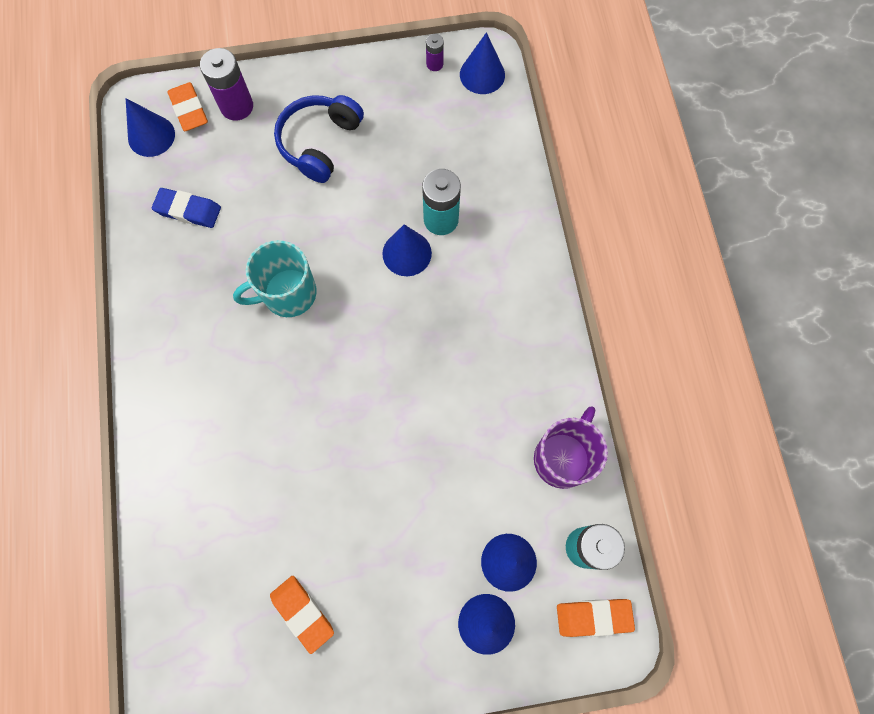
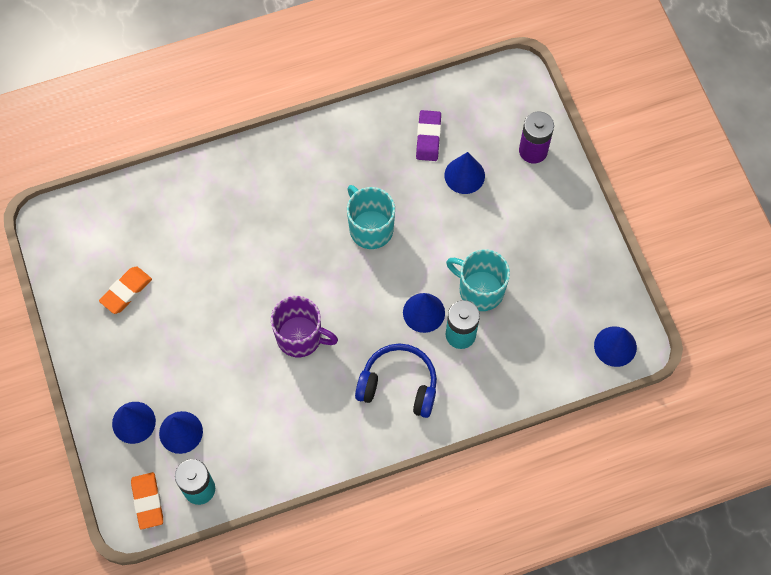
camera: 80 degrees right, 5 degrees down
(151, 136) = (490, 93): blue cone -> blue cone (464, 175)
(188, 210) = (428, 137): blue eraser -> purple eraser
(189, 110) = (521, 115): orange eraser -> none
(320, 143) = (512, 223): blue headphones -> blue headphones (398, 385)
(392, 190) = (480, 290): none -> turquoise mug
(434, 64) = (616, 303): purple battery -> none
(562, 457) = (268, 463): purple mug -> purple mug (300, 337)

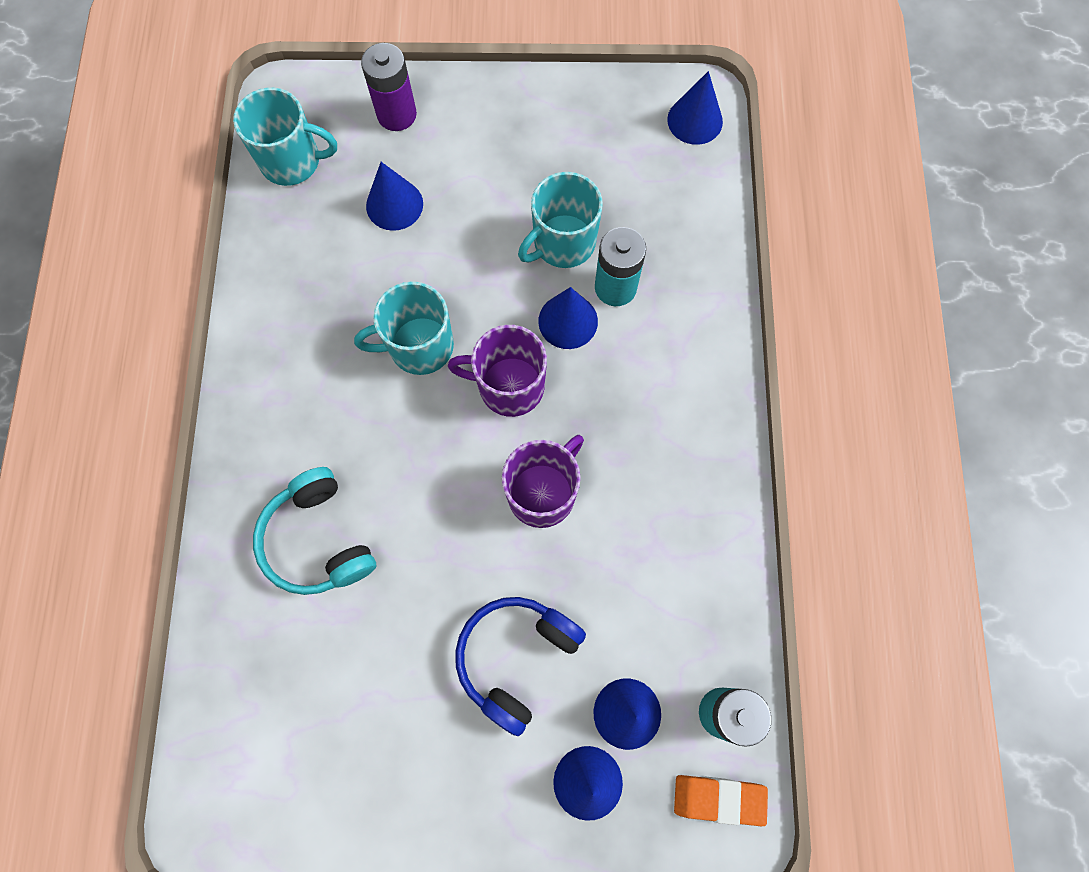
camera: 70 degrees left, 5 degrees up
(126, 291) = (372, 729): orange eraser -> none
(225, 219) = (318, 540): none -> turquoise headphones
(364, 292) = (509, 386): none -> purple mug
(398, 385) = (659, 387): blue headphones -> blue headphones (516, 658)
(428, 137) = (319, 229): purple eraser -> none
(470, 102) = (292, 161): none -> turquoise mug

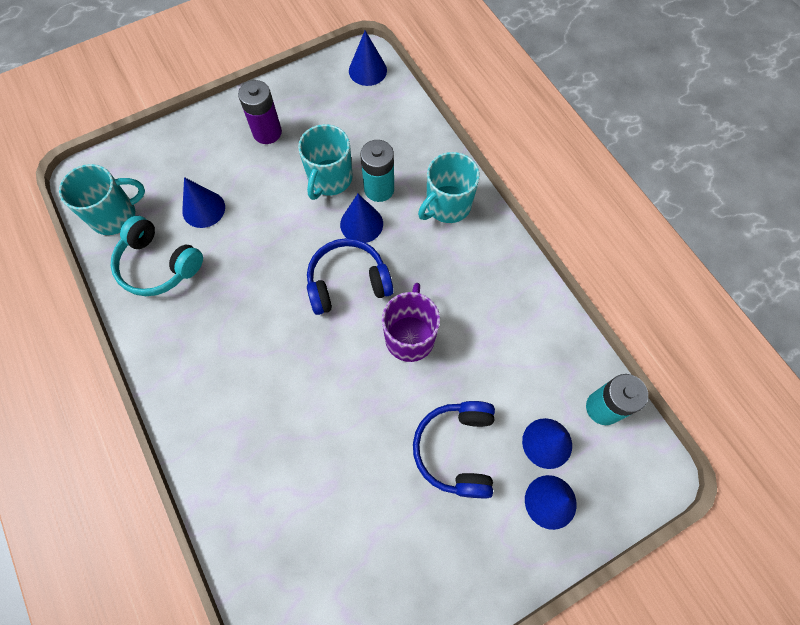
camera: 30 degrees left, 5 degrees down
(318, 540) = (278, 450): turquoise headphones -> turquoise headphones (158, 265)
(397, 114) = (172, 153): purple battery -> purple battery (267, 132)
(419, 346) = (273, 288): turquoise mug -> turquoise mug (447, 205)
(509, 386) = (348, 282): purple mug -> blue headphones
(719, 799) = (634, 462): orange eraser -> none

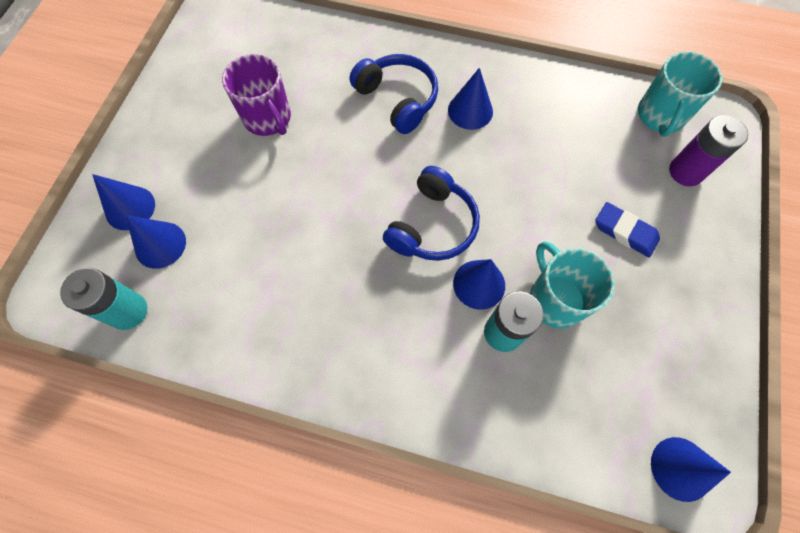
camera: 135 degrees right, 0 degrees up
(158, 265) = (580, 114): turquoise headphones -> none
(203, 209) = (611, 178): blue cone -> blue cone (470, 111)
(243, 175) = (625, 232): none -> blue eraser
(267, 132) = (664, 290): purple battery -> purple battery (686, 172)
(410, 336) = (339, 229): purple mug -> purple mug (268, 118)
(447, 205) = (425, 377): turquoise mug -> none
(457, 450) = (229, 184): blue headphones -> blue headphones (397, 99)

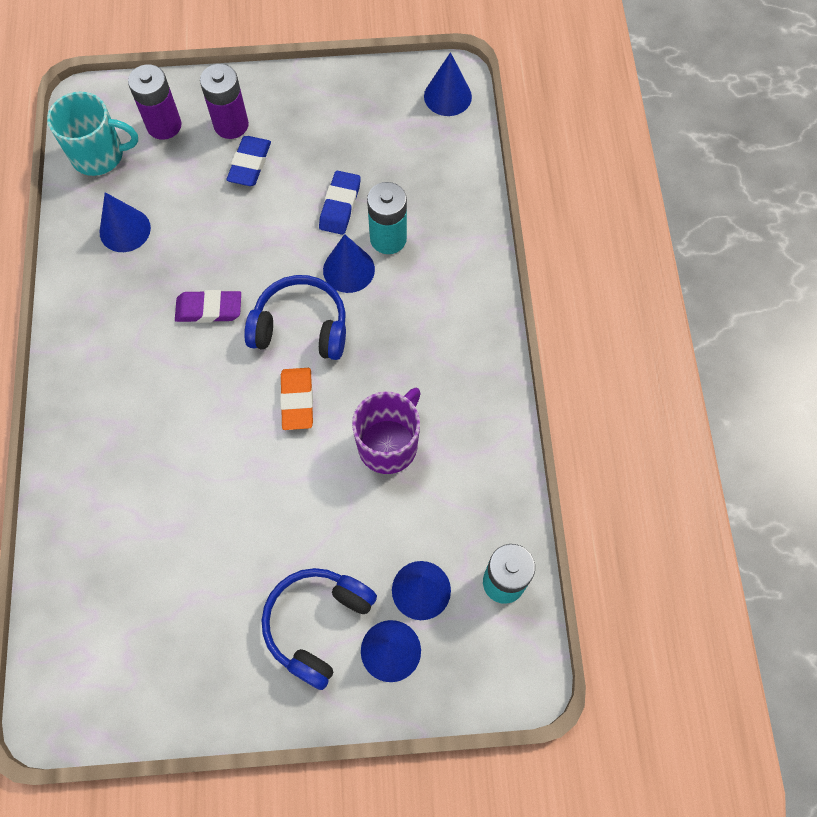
camera: 110 degrees left, 0 degrees up
(268, 118) = (219, 550): purple mug -> purple mug (389, 444)
(364, 203) = (297, 400): none -> orange eraser
(397, 99) = (148, 413): blue headphones -> blue headphones (317, 624)
(470, 111) = (143, 333): blue cone -> blue cone (125, 230)
(476, 161) = (209, 309): none -> purple eraser
(555, 299) = (340, 205): turquoise mug -> blue eraser
(677, 228) = (231, 125): none -> purple battery

